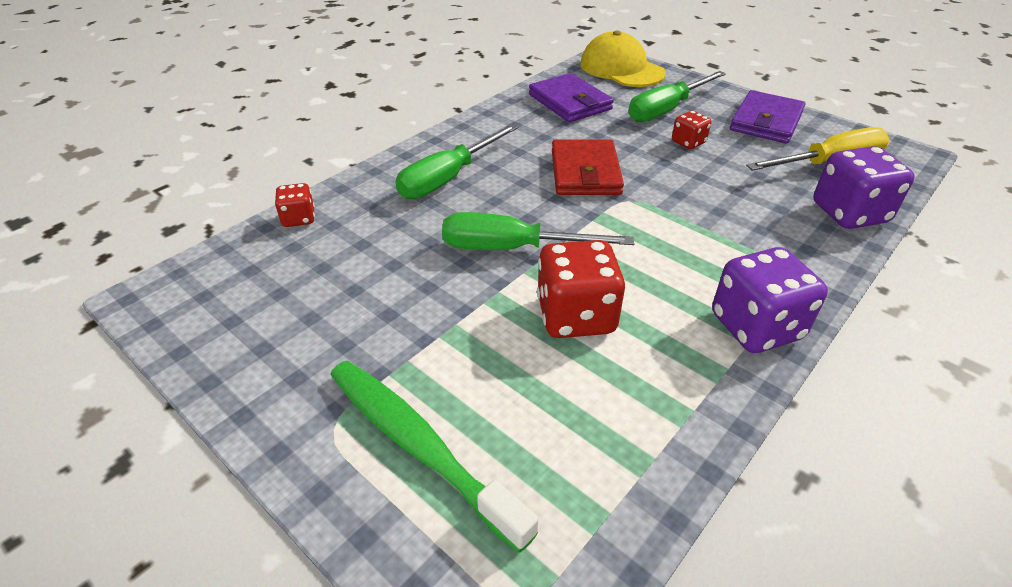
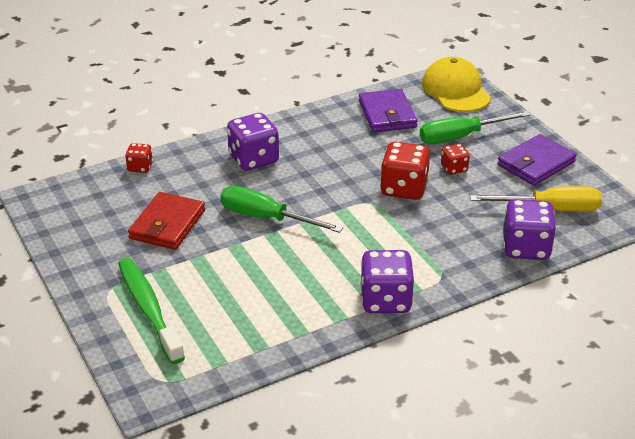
camera: 20 degrees right, 5 degrees down
(448, 178) = (253, 159): green screwdriver -> purple dice
(576, 316) = (278, 267): red dice -> red dice (404, 188)
(585, 172) = (355, 175): red wallet -> red wallet (167, 224)

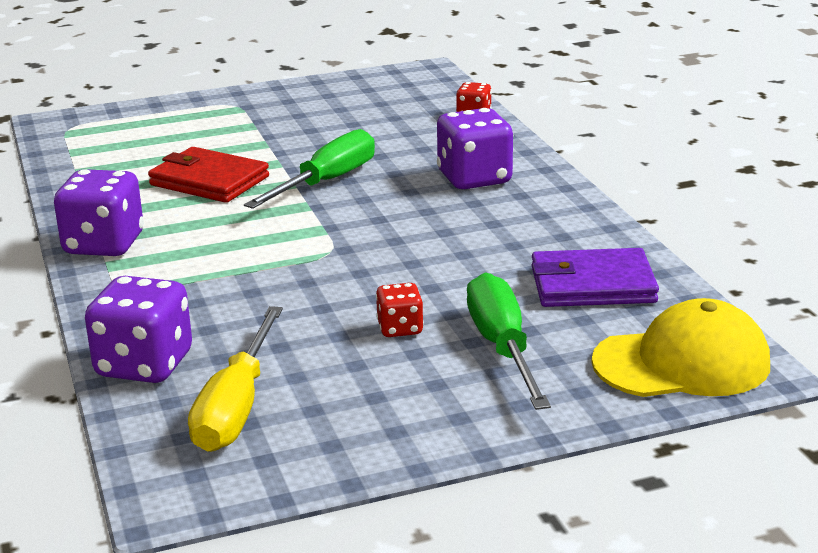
camera: 100 degrees right, 10 degrees down
(149, 309) = (187, 121): green toothbrush -> none
(167, 224) = (340, 129): red wallet -> red wallet (209, 181)
(404, 188) = (356, 279): red dice -> none
(536, 163) = (388, 416): purple wallet -> none

